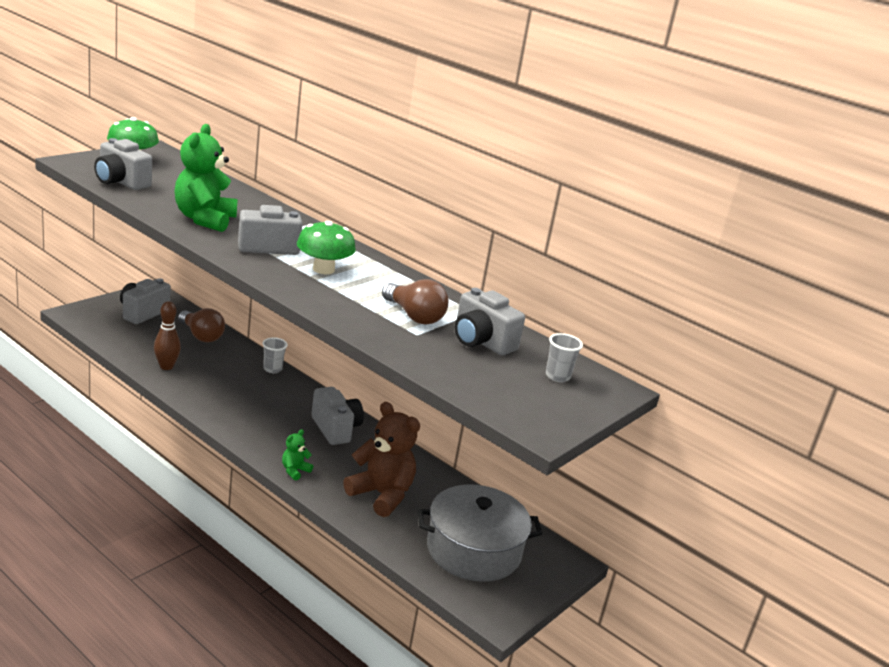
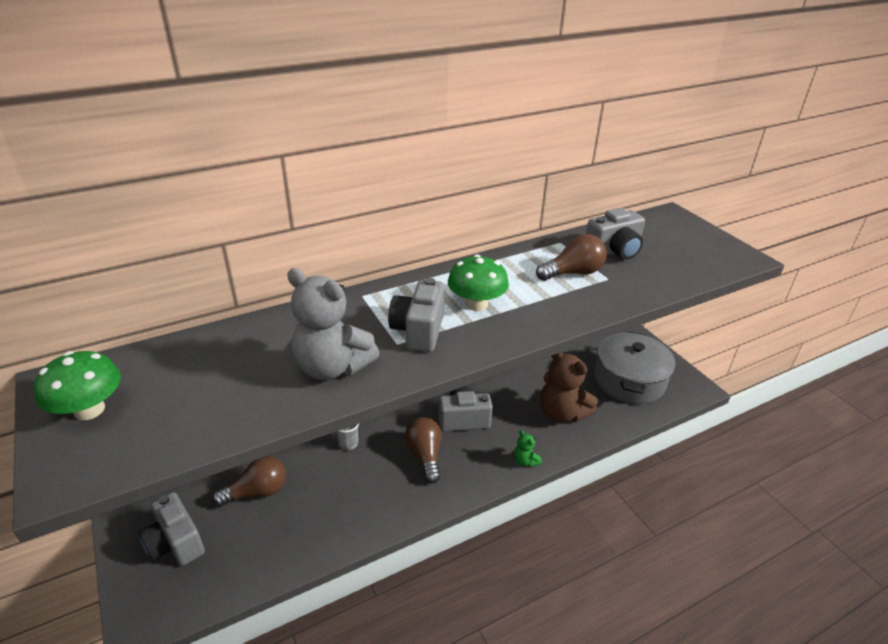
camera: 65 degrees left, 10 degrees up
(121, 182) = (176, 430): grey camera -> none
(166, 366) = (315, 535): brown bowling pin -> none
(205, 219) = (332, 367): green teddy bear -> grey teddy bear
(275, 410) = (425, 455): none -> brown light bulb
(381, 495) = (562, 413): brown teddy bear -> brown teddy bear turned 105 degrees counterclockwise
(557, 376) = (662, 232): grey cup -> none

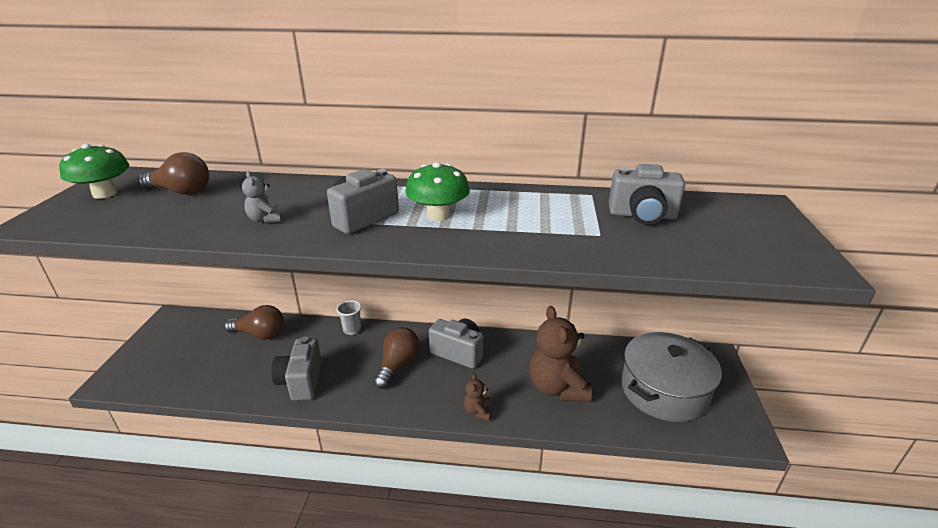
camera: 35 degrees right, 5 degrees down
(176, 543) = (182, 342): grey camera -> grey camera (301, 381)
(332, 367) = (265, 219): grey teddy bear -> grey teddy bear, size x0.46
(525, 461) = (478, 411): green teddy bear -> brown teddy bear
(573, 273) = (568, 220): brown light bulb -> brown light bulb (181, 191)

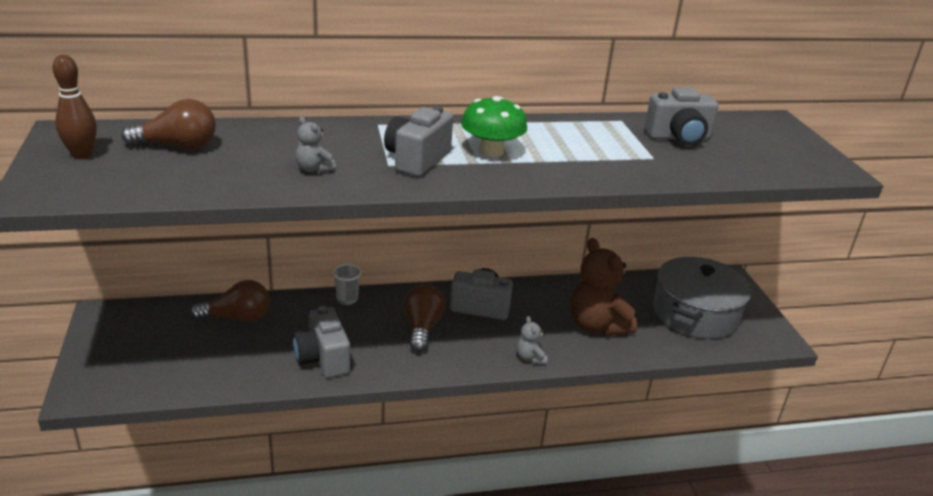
camera: 20 degrees left, 0 degrees up
(105, 194) = (82, 155): green mushroom -> brown bowling pin
(478, 411) = (530, 358): brown teddy bear -> grey teddy bear

